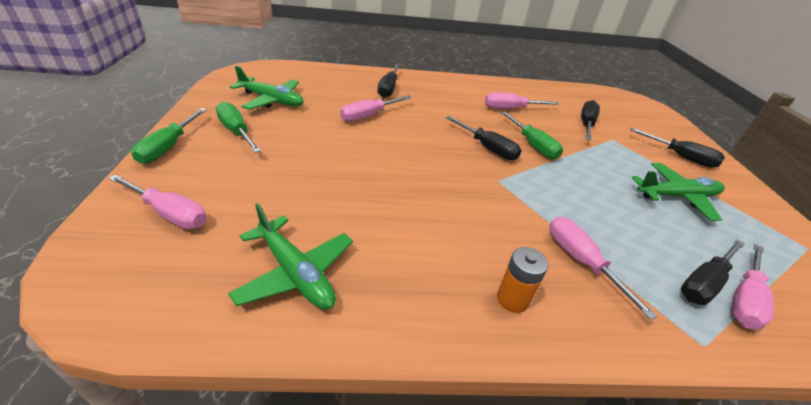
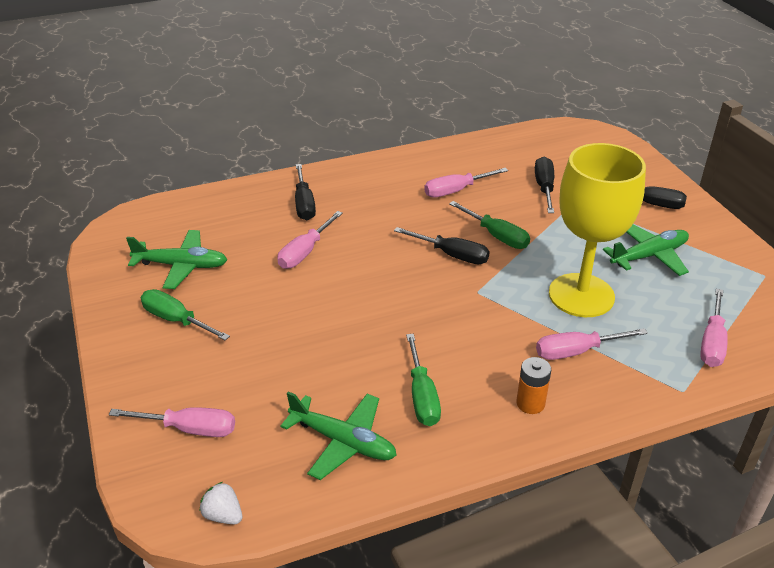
camera: 15 degrees left, 0 degrees up
(120, 308) = (223, 515): none -> white strawberry
(168, 147) = (121, 363): green screwdriver -> green screwdriver (422, 396)
(580, 261) = (576, 351): pink screwdriver -> pink screwdriver turned 60 degrees counterclockwise
(599, 211) = (581, 295): none -> yellow goblet
(703, 283) = (679, 339): black screwdriver -> none

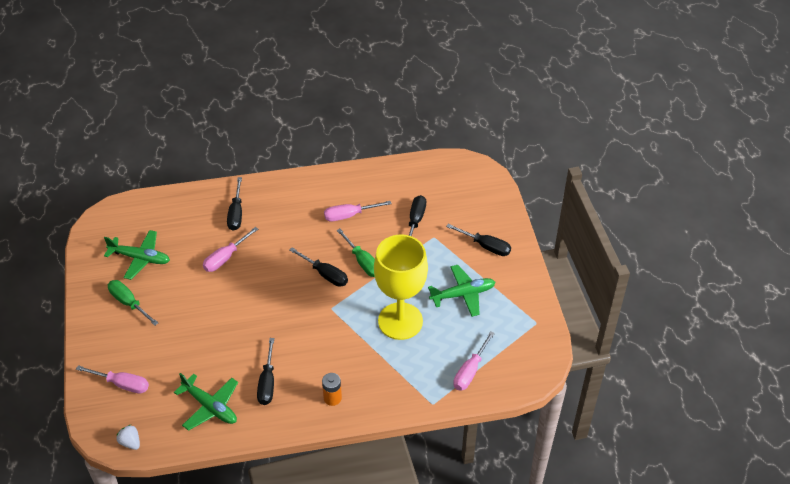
camera: 10 degrees right, 10 degrees up
(422, 396) = (267, 383): green screwdriver -> black screwdriver
(576, 351) = (377, 365): pink screwdriver -> none

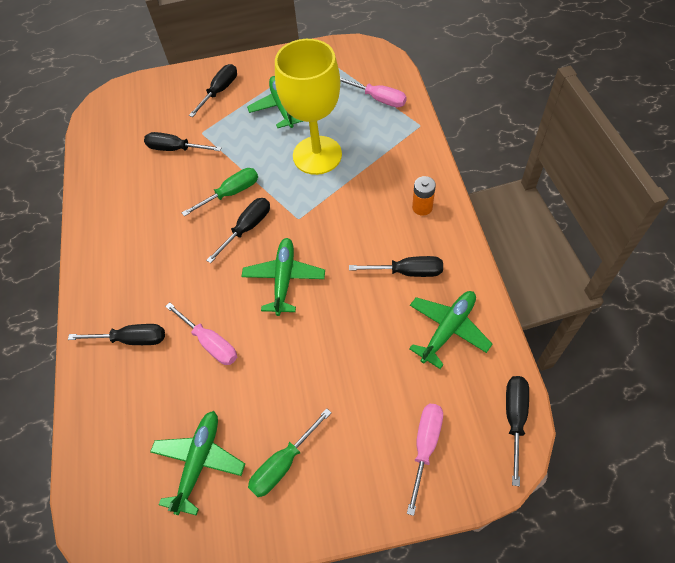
camera: 85 degrees left, 10 degrees up
(130, 442) = (514, 418): white strawberry -> black screwdriver
(273, 300) = (284, 279): none -> green plane
(349, 215) = (157, 211): pink screwdriver -> none

